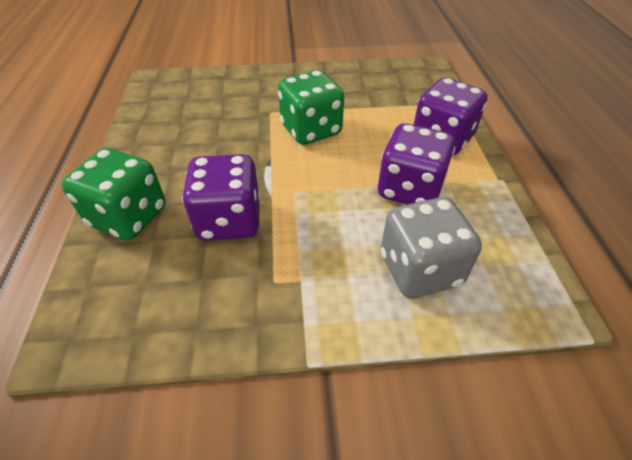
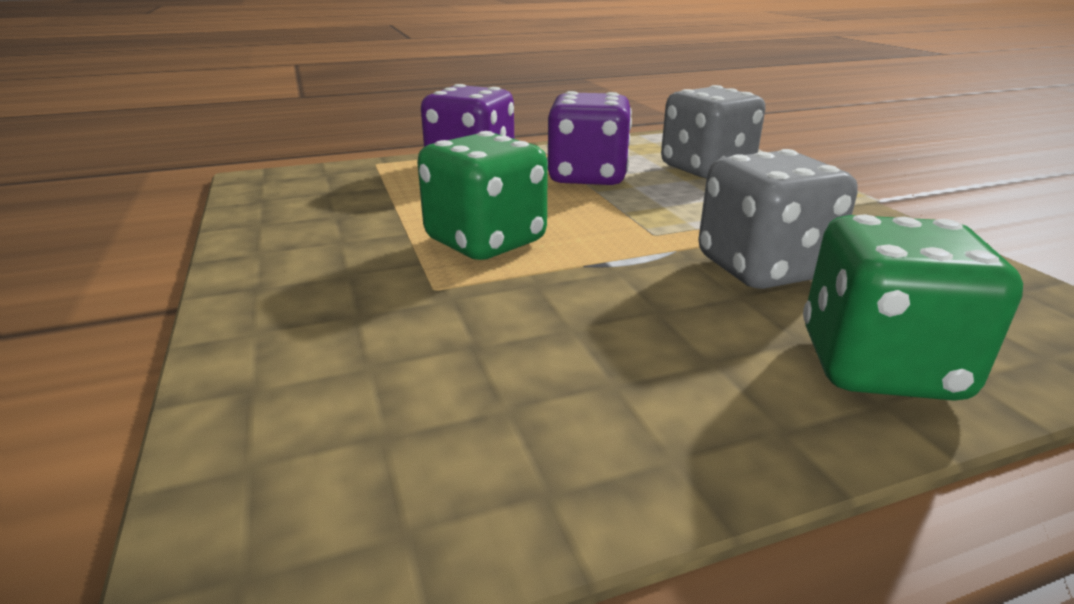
camera: 105 degrees left, 20 degrees down
(229, 220) = (762, 268): purple dice -> grey dice

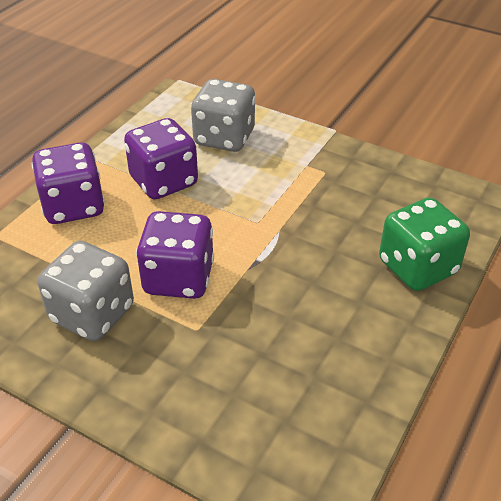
camera: 40 degrees left, 15 degrees up
(485, 241) = (178, 278): green dice -> purple dice
(762, 268) = (330, 224): grey dice -> grey dice (92, 314)

